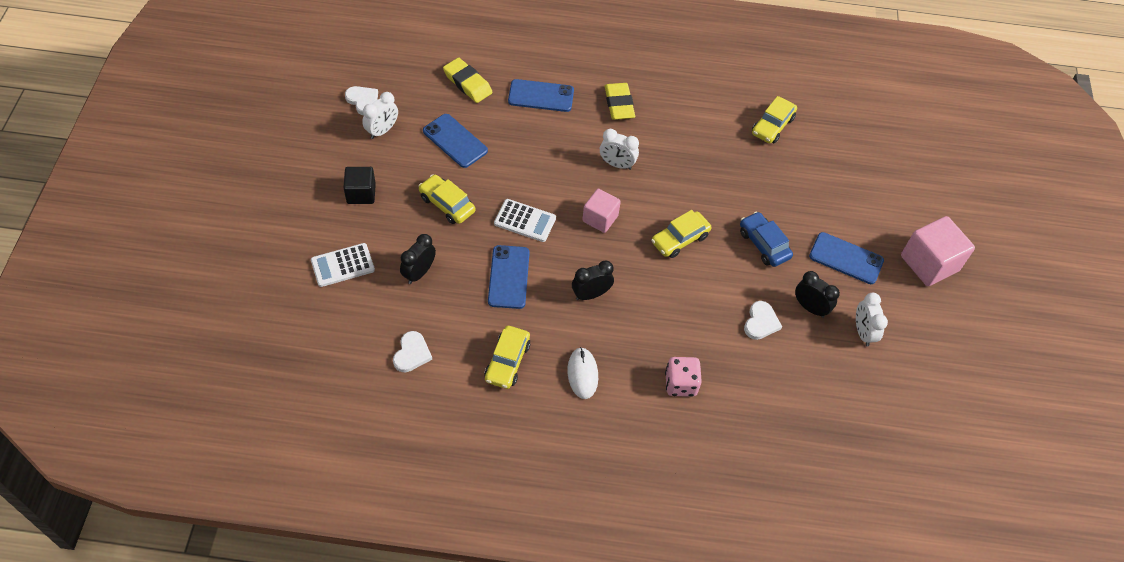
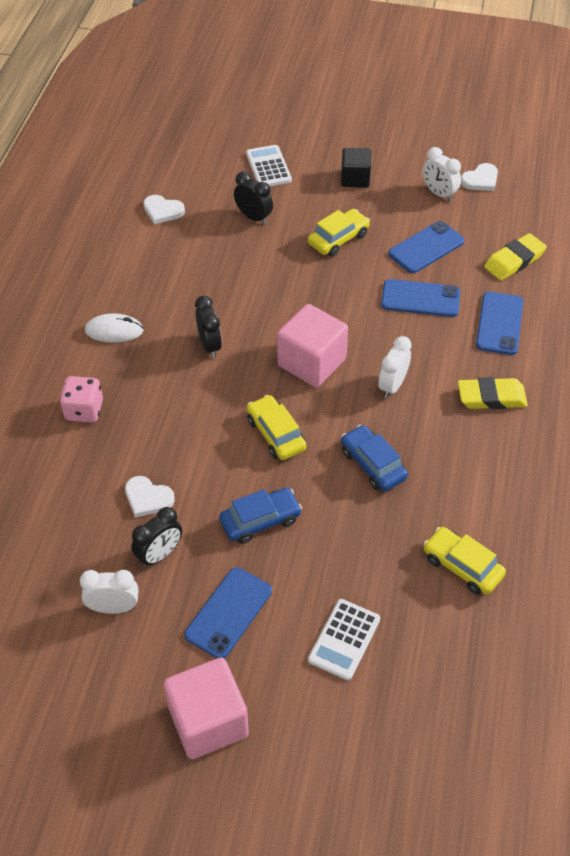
camera: 100 degrees right, 5 degrees down
(507, 362) = (140, 275): yellow car -> none
(508, 277) = (240, 281): blue phone -> blue phone (420, 298)
(525, 221) = (312, 298): white calculator -> white calculator (344, 639)
(600, 218) = (311, 362): pink cube -> pink cube, size x1.59
(697, 176) = (372, 464): none -> blue car

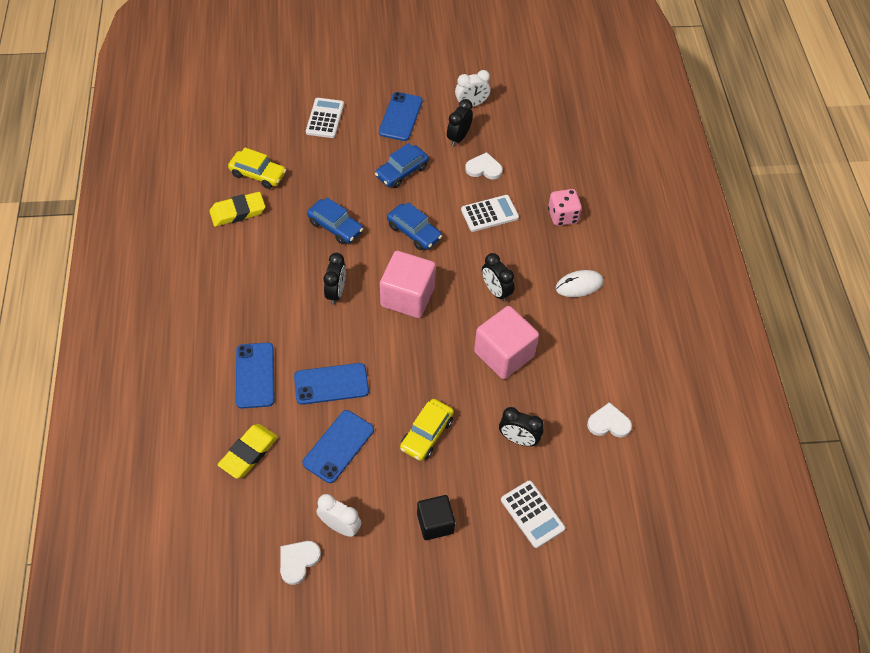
camera: 160 degrees right, 5 degrees up
(172, 434) = (489, 214): none -> white calculator
(208, 721) = (390, 65): pink cube -> pink cube (504, 354)
(276, 434) = (414, 232): yellow car -> blue car
(392, 386) = (336, 292): white clock -> black clock
(491, 397) = (253, 302): yellow eraser -> yellow eraser (238, 212)

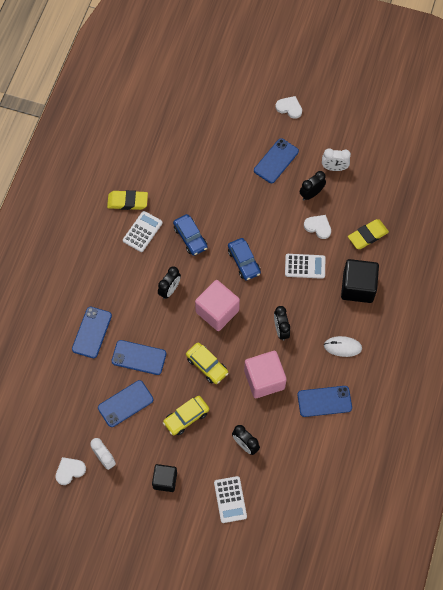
camera: 25 degrees right, 10 degrees up
(249, 453) = (67, 386): yellow eraser -> yellow eraser (367, 235)
(258, 174) = (153, 175): yellow car -> yellow car (207, 365)
(325, 118) = (219, 143): white calculator -> white calculator (142, 232)
(402, 172) = (256, 209): blue car -> none
(562, 216) = (358, 287): pink dice -> black cube
(589, 353) = (324, 401): none -> blue phone
(608, 423) = (312, 457): white heart -> white heart (289, 108)

